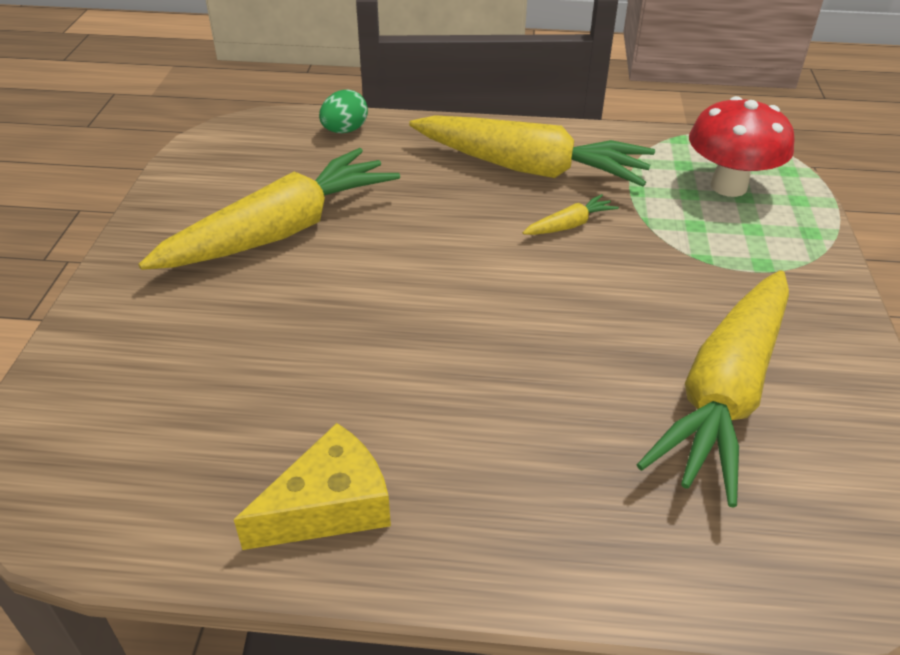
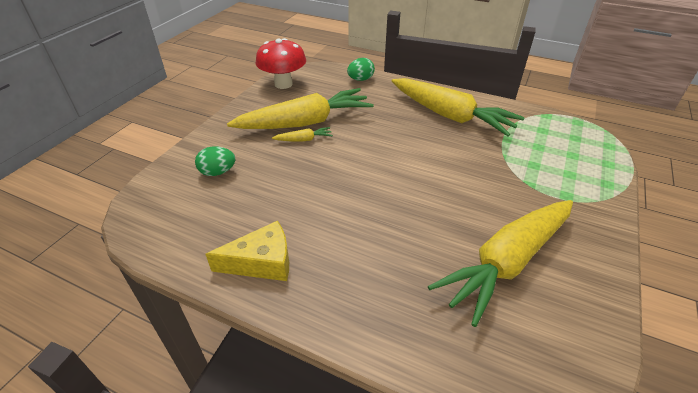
camera: 20 degrees right, 0 degrees up
(158, 362) = (218, 172): none -> green egg
(569, 225) = (458, 150): yellow carrot -> yellow carrot (303, 140)
(728, 186) = (565, 147): red mushroom -> red mushroom (283, 84)

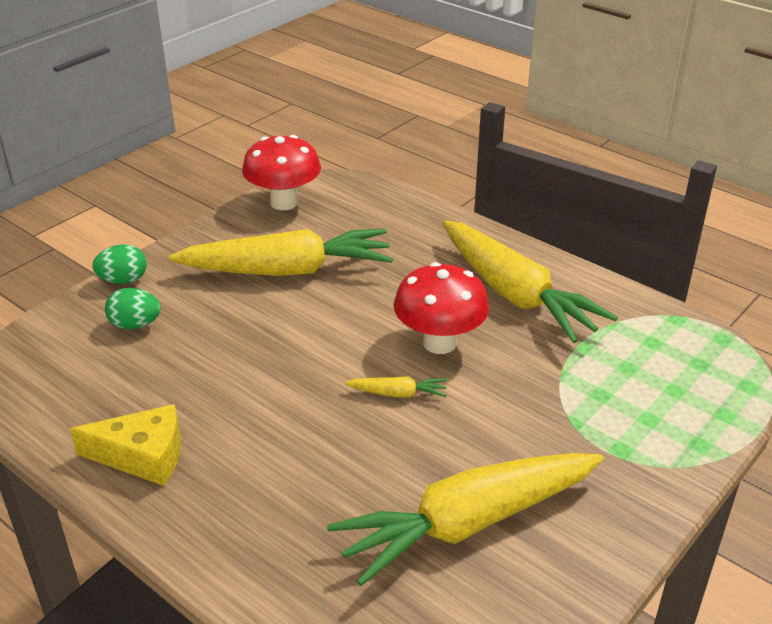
camera: 15 degrees right, 5 degrees down
(303, 140) = (273, 297): yellow carrot -> yellow carrot (398, 393)
(360, 79) = (406, 211): green egg -> green egg (123, 280)
(422, 150) = (439, 343): none -> red mushroom

